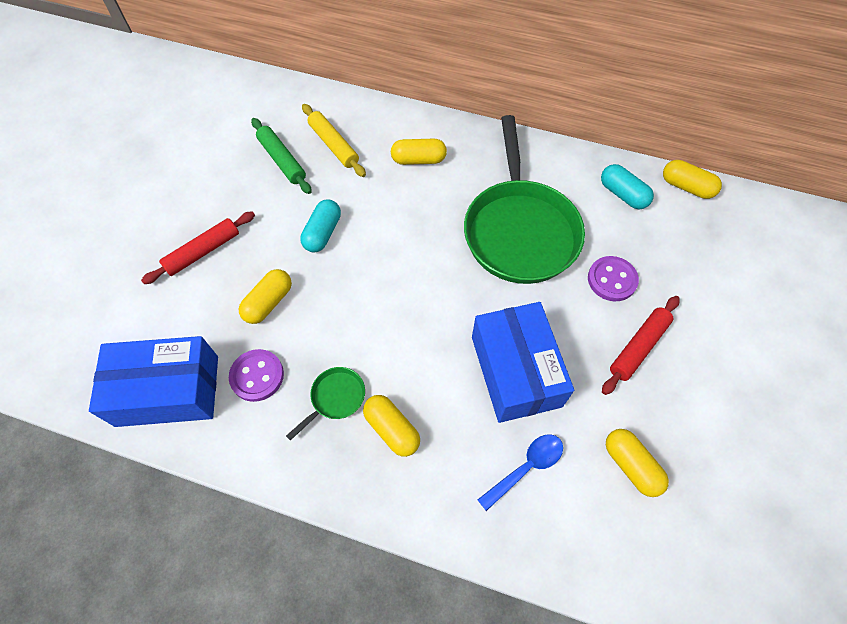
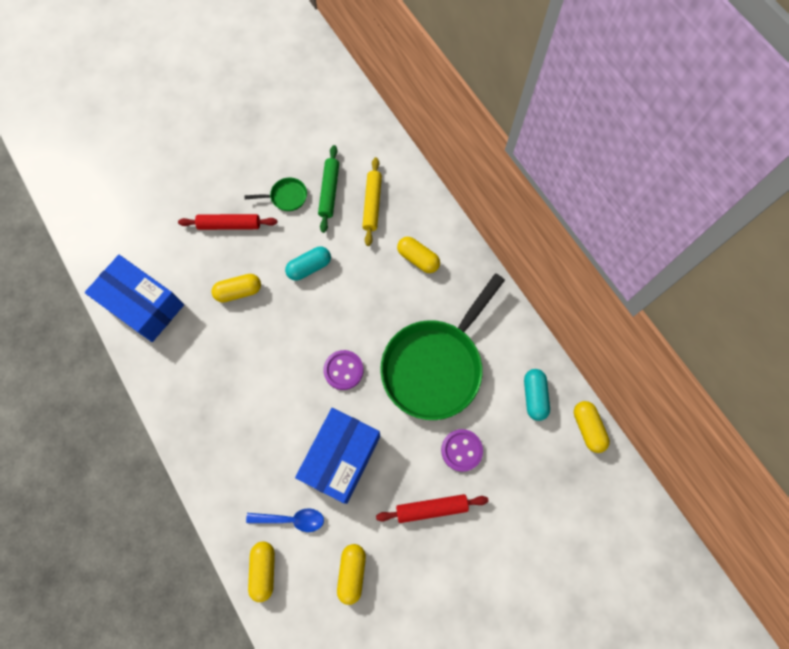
camera: 40 degrees right, 10 degrees up
(257, 376) = (195, 335): purple button -> purple button (343, 370)
(335, 398) = (225, 385): green pan -> green pan (286, 197)
(392, 429) = (239, 431): yellow capsule -> yellow capsule (263, 570)

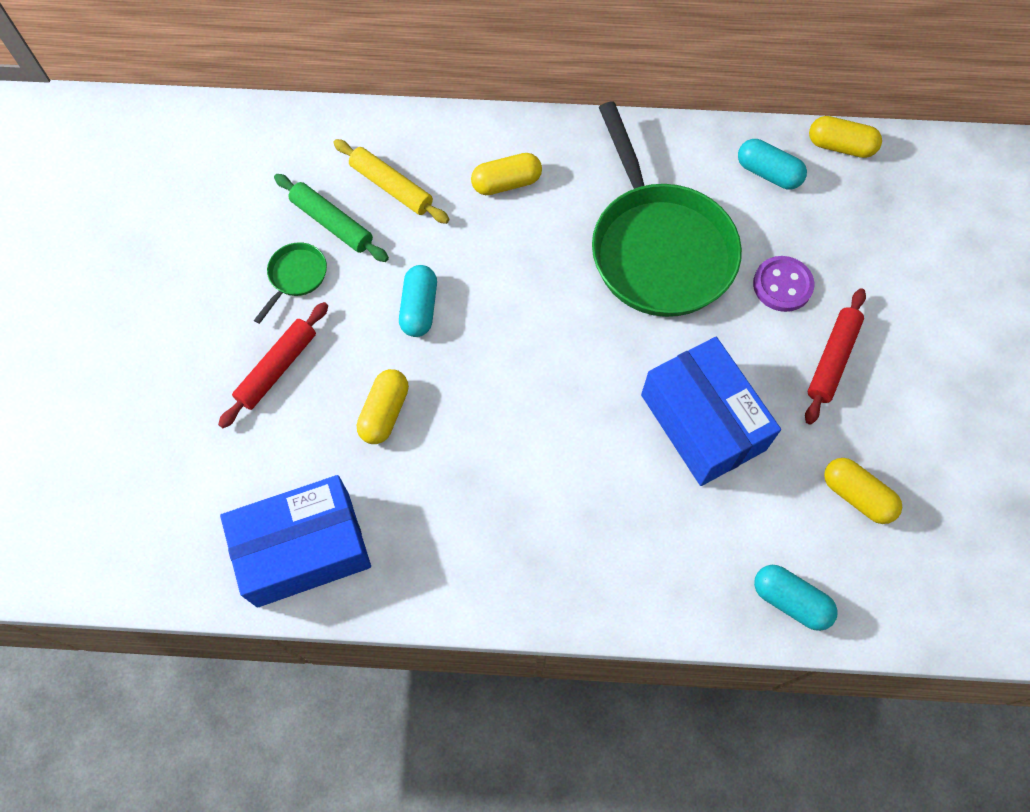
camera: 55 degrees left, 5 degrees down
(263, 570) = (790, 601): yellow capsule -> turquoise capsule
(291, 519) = (744, 528): blue spoon -> none
(343, 370) = (590, 352): purple button -> none

